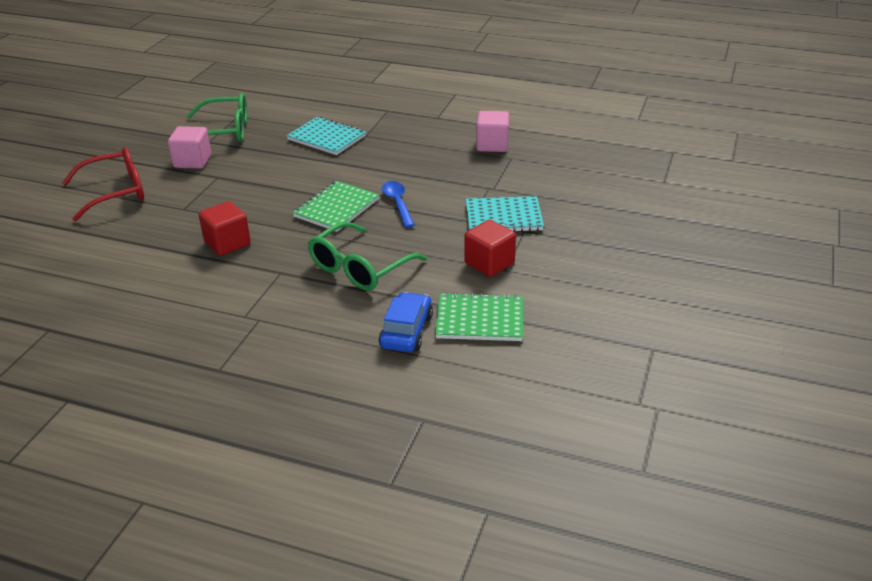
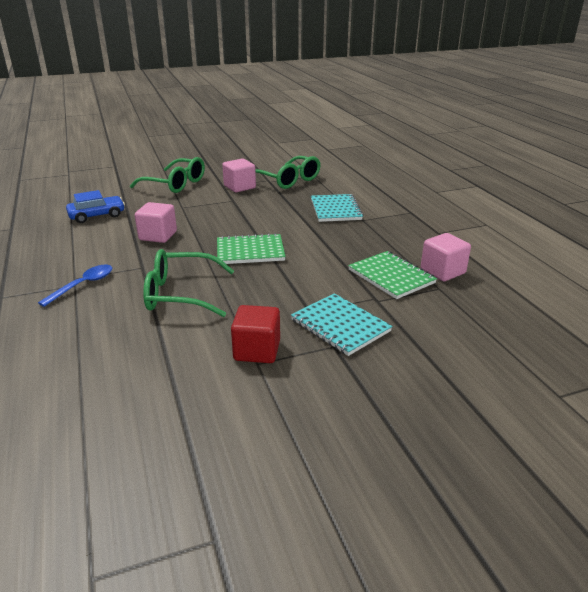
camera: 50 degrees right, 5 degrees down
(116, 192) = (175, 184): red glasses -> green glasses
(227, 243) = (158, 236): red cube -> pink cube
(398, 204) = (290, 270): blue spoon -> blue spoon (83, 285)
(406, 331) = (110, 353): blue car -> blue car (97, 215)
(480, 319) = (161, 385): green notebook -> green notebook (391, 276)

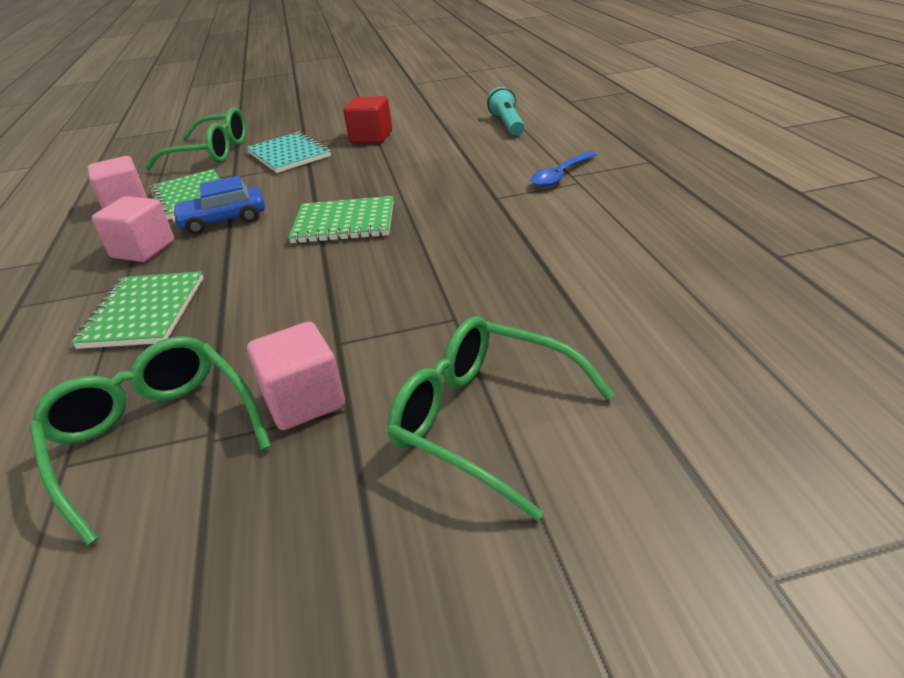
camera: 170 degrees left, 5 degrees up
(93, 365) = (507, 124): none -> turquoise flashlight
(97, 215) = (630, 291): blue car -> blue car (223, 220)
(158, 236) = (487, 245): pink cube -> pink cube (143, 250)
(180, 294) = (440, 171): green glasses -> green glasses (211, 153)
(335, 209) = (144, 312): turquoise notebook -> green notebook

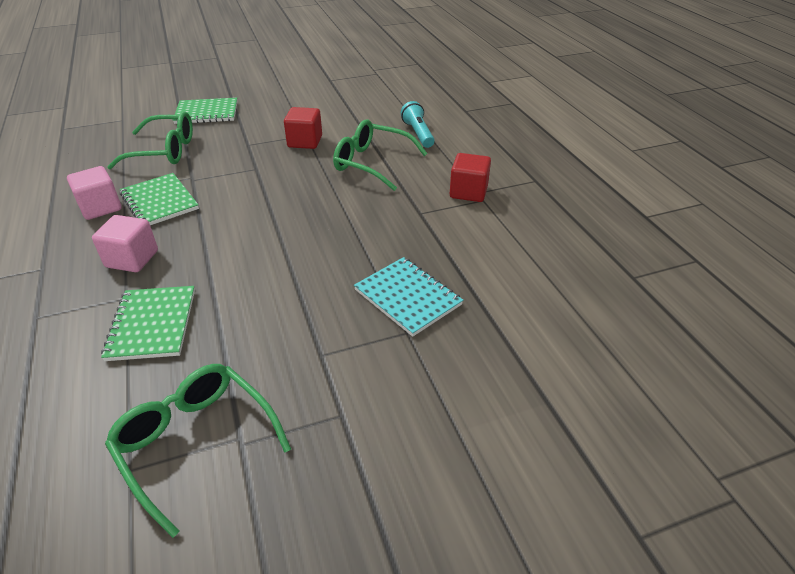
camera: 10 degrees left, 5 degrees up
(223, 220) = (195, 229): blue car -> none
(289, 155) = (236, 157): turquoise notebook -> turquoise notebook (408, 297)
(304, 401) = (306, 408): pink cube -> none
(344, 223) = (301, 235): green notebook -> green notebook (206, 113)
(484, 420) = (443, 422): green glasses -> green glasses (372, 163)
(561, 175) = (468, 192): blue spoon -> red cube

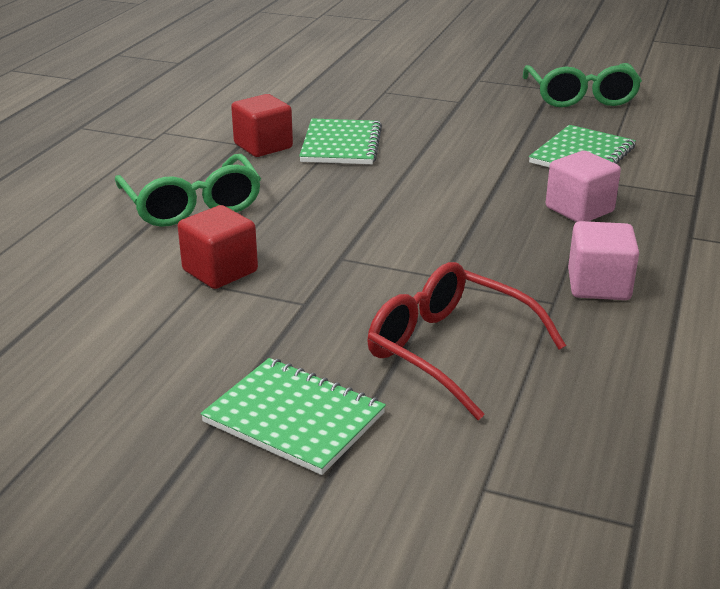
camera: 140 degrees left, 10 degrees down
(159, 202) = (511, 262): green notebook -> green notebook (341, 145)
(164, 151) = (449, 350): green glasses -> red glasses
(408, 297) = (354, 104): turquoise notebook -> none
(418, 133) = (63, 218): turquoise flashlight -> none
(468, 192) = (160, 142): red cube -> red cube (263, 146)

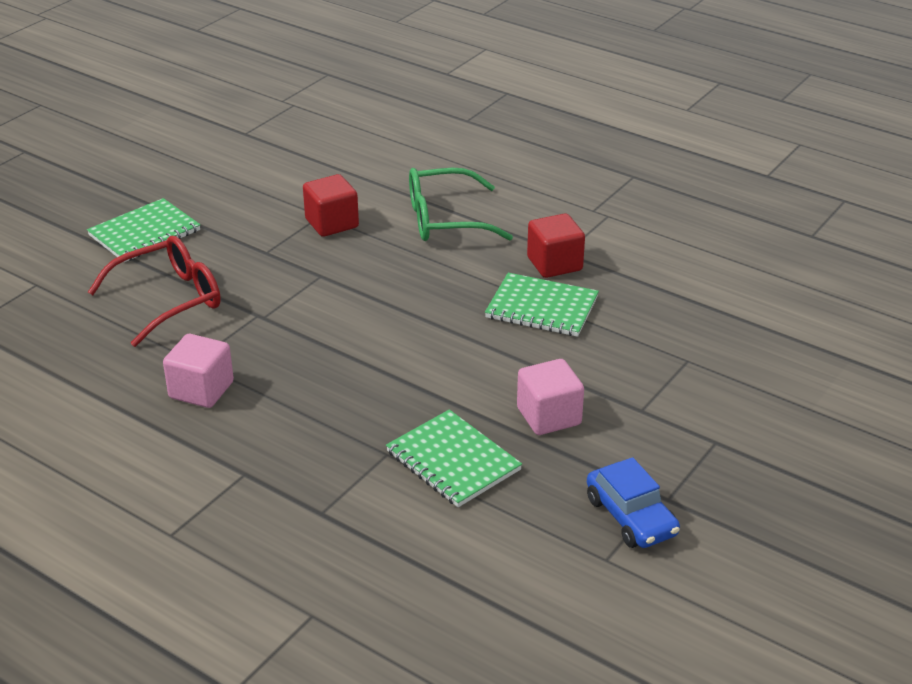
camera: 105 degrees right, 5 degrees up
(579, 210) = (332, 420): pink cube -> pink cube (548, 416)
(581, 97) = (631, 517): green glasses -> blue car

